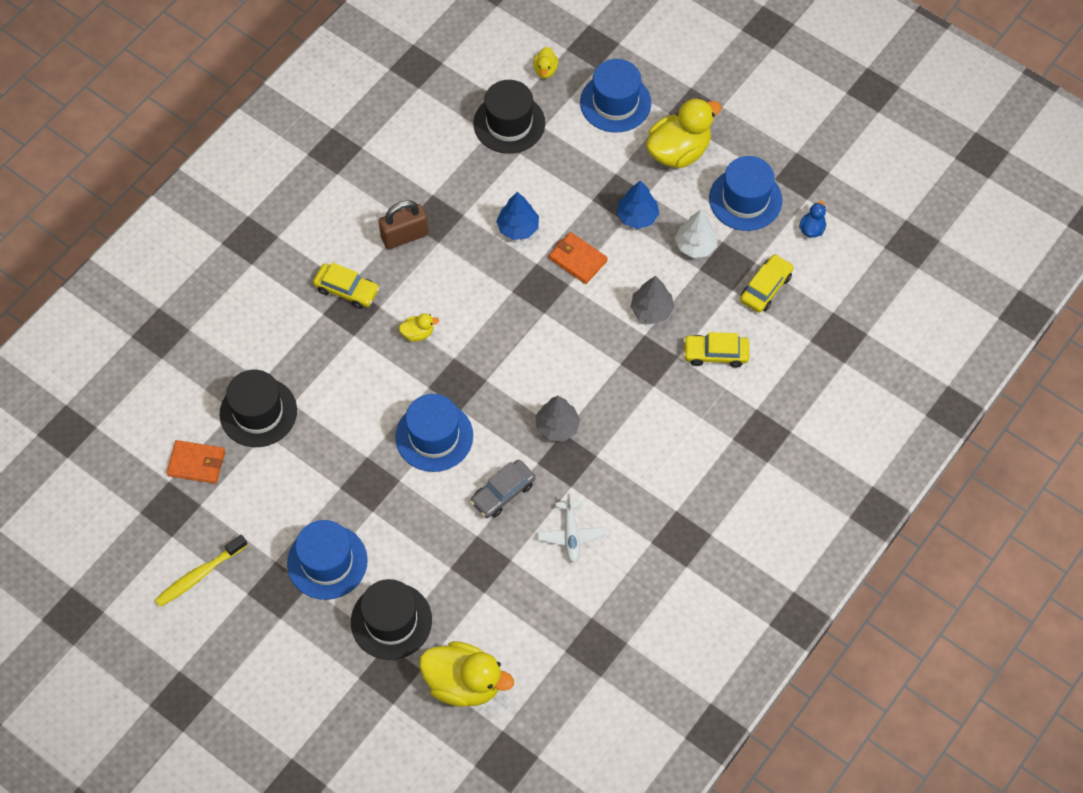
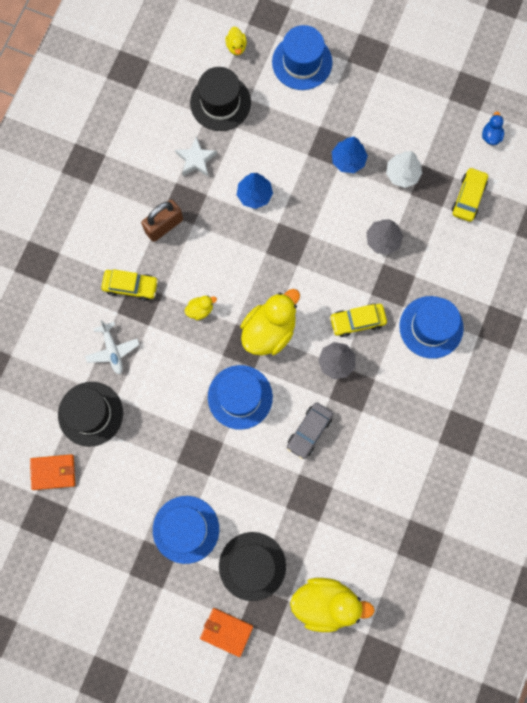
camera: 15 degrees left, 15 degrees up
(199, 575) = (85, 569): yellow toothbrush -> none
(463, 176) = (196, 159): none -> white star
(571, 535) = (374, 453): white plane -> white plane (112, 350)
(577, 259) = (311, 211): orange wallet -> orange wallet (226, 631)
(678, 151) = (365, 93): yellow duck -> yellow duck (269, 331)
(715, 354) = (444, 265): yellow car -> yellow car (357, 321)
(745, 199) = (431, 123): blue hat -> blue hat (431, 327)

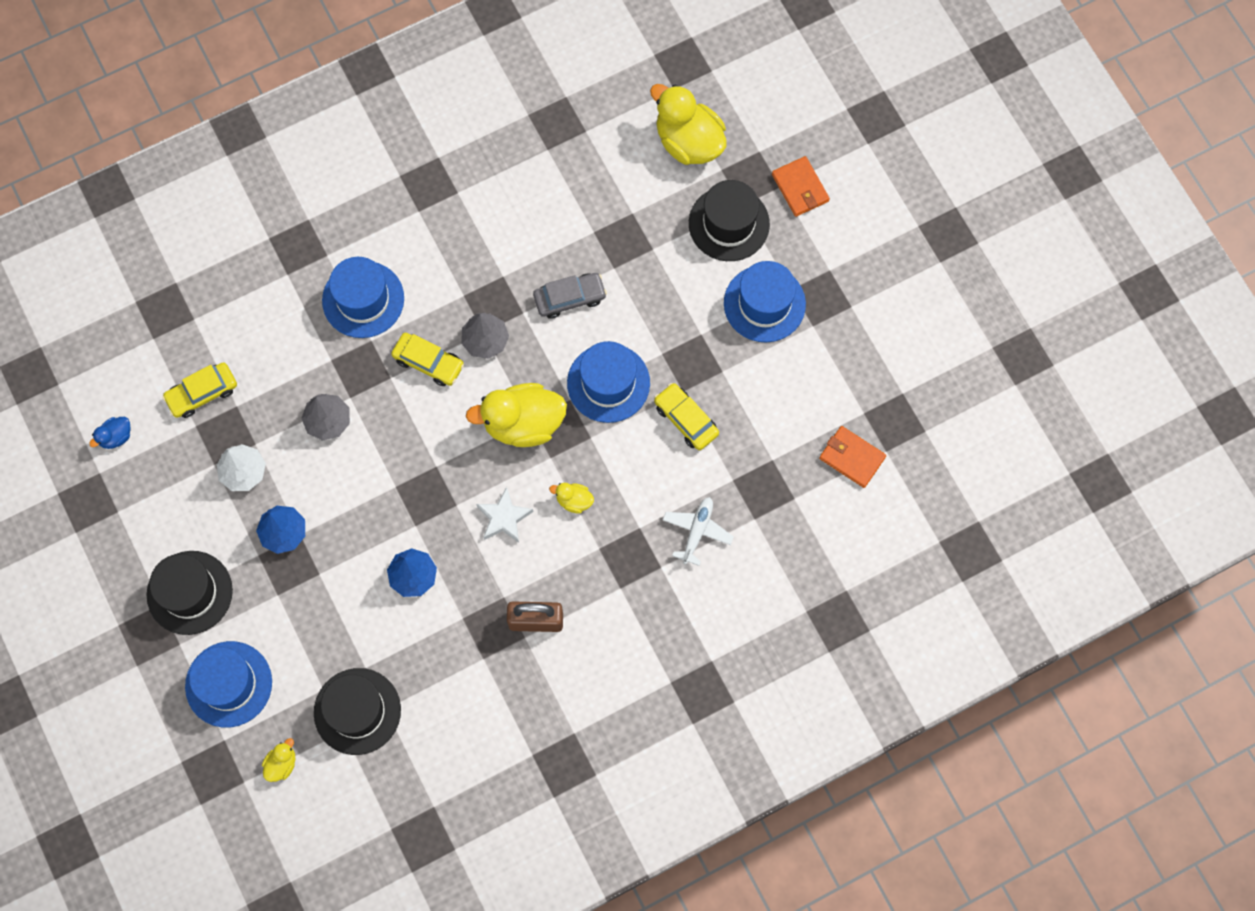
camera: 140 degrees left, 5 degrees down
(90, 414) = (770, 485): black hat -> black hat (189, 592)
(130, 286) = (624, 583): yellow car -> yellow car (686, 419)
(196, 159) = (440, 667): white star -> white star (504, 518)

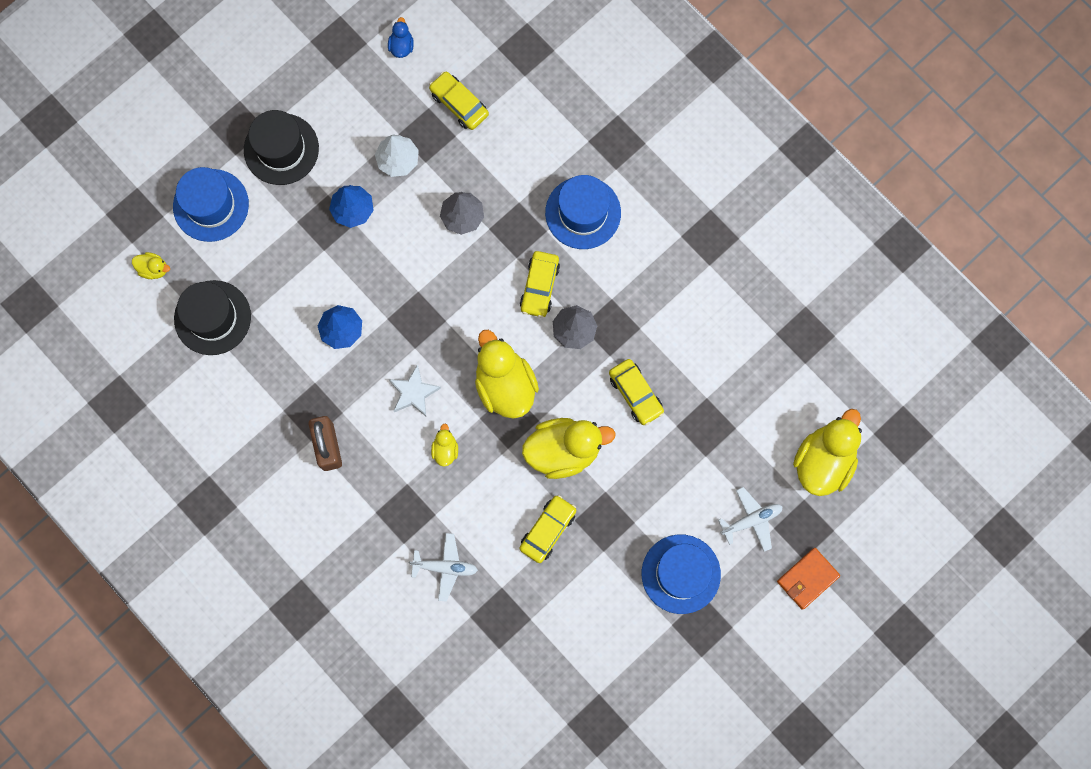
camera: 75 degrees right, 5 degrees up
(116, 437) = (401, 46): blue duck -> blue duck turned 60 degrees clockwise
(569, 298) = (635, 394): grey car -> yellow car
(608, 383) = (563, 450): blue hat -> yellow duck
(729, 223) = (751, 520): black hat -> white plane
(852, 458) = (552, 693): orange wallet -> none

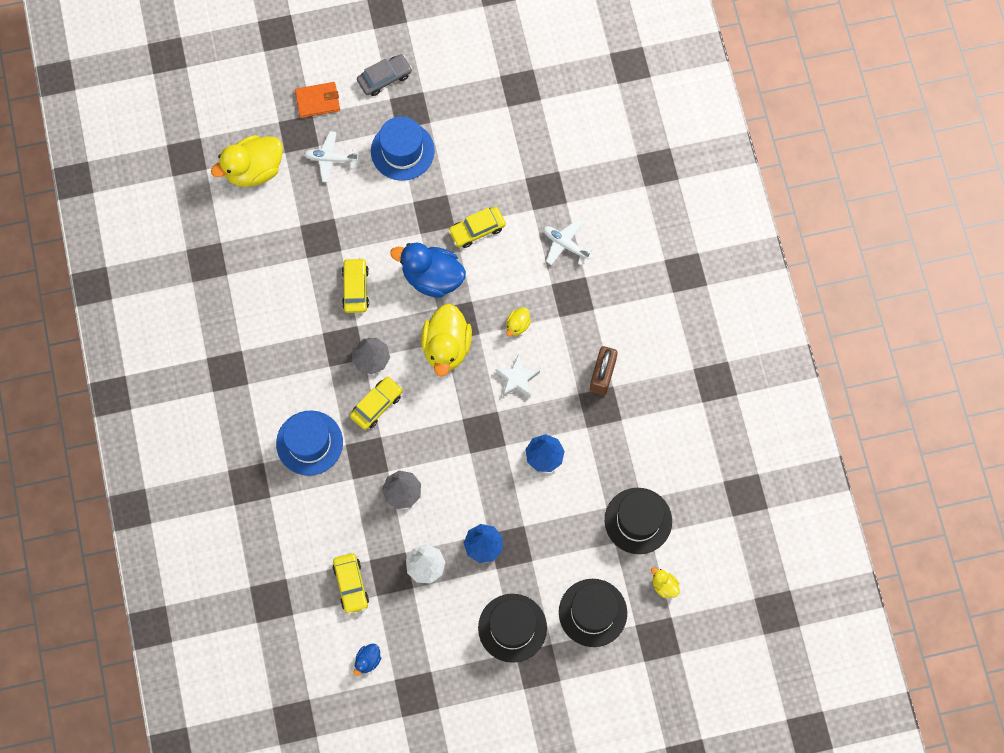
camera: 150 degrees left, 5 degrees down
(211, 205) = (592, 612): blue hat -> black hat
(563, 450) = (432, 277): yellow duck -> blue duck
(753, 648) = (384, 78): none -> grey car

